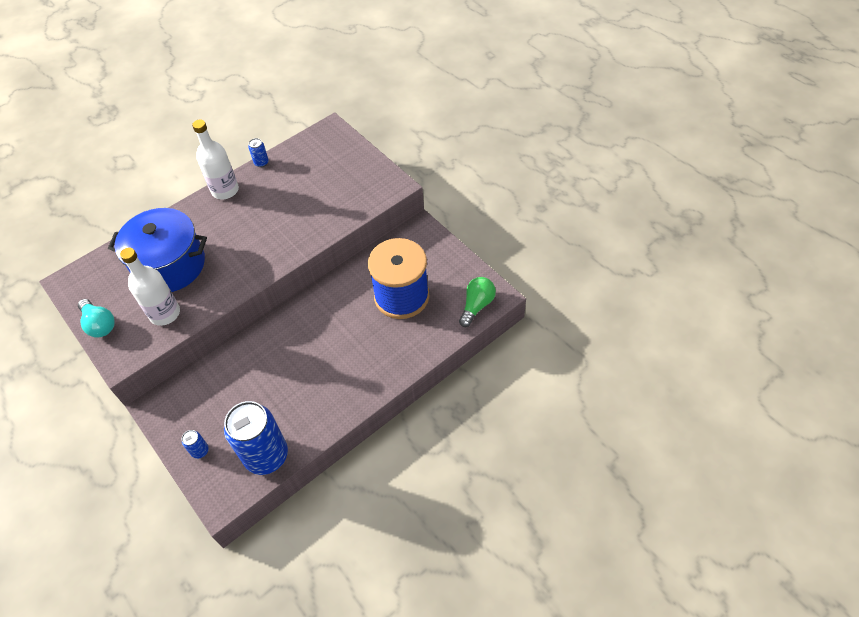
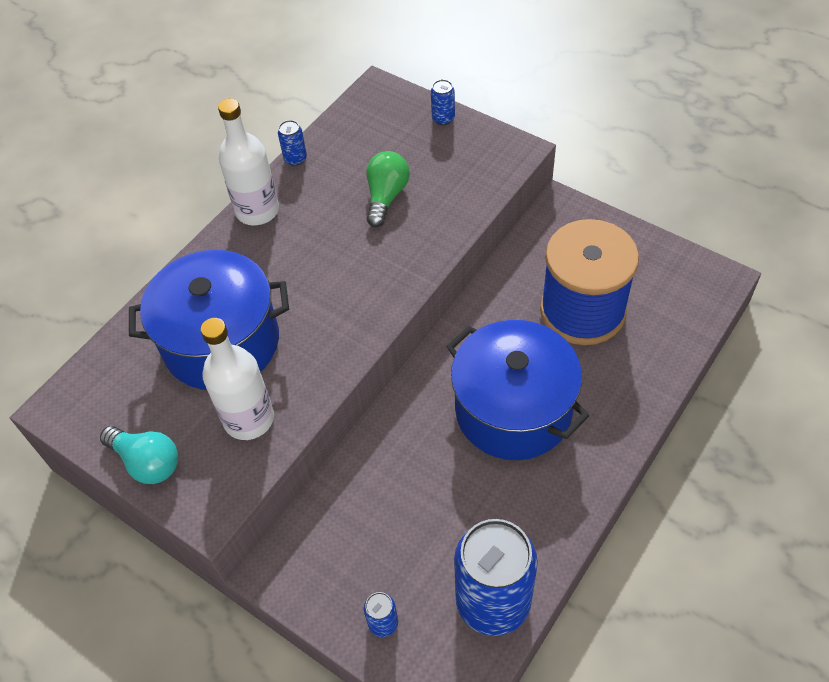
camera: 15 degrees left, 0 degrees up
(331, 347) = (513, 410): none -> blue pot
(361, 156) = (443, 118): none -> blue can
(477, 305) = (698, 298): green light bulb -> green light bulb (386, 196)

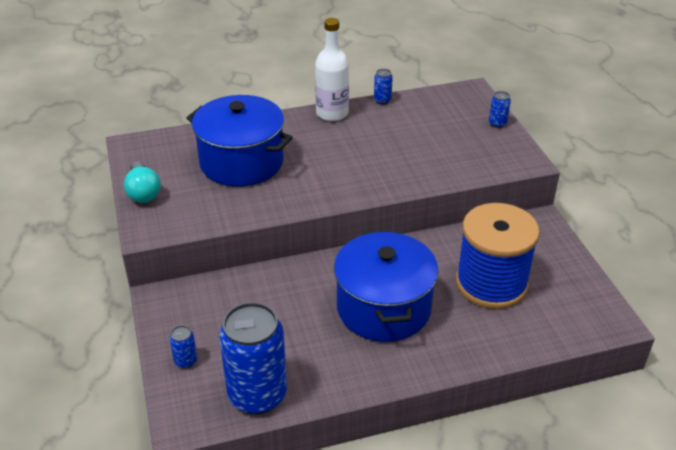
camera: 35 degrees right, 15 degrees down
(249, 419) = (214, 204): white bottle -> none
(386, 196) = (415, 144): green light bulb -> none

